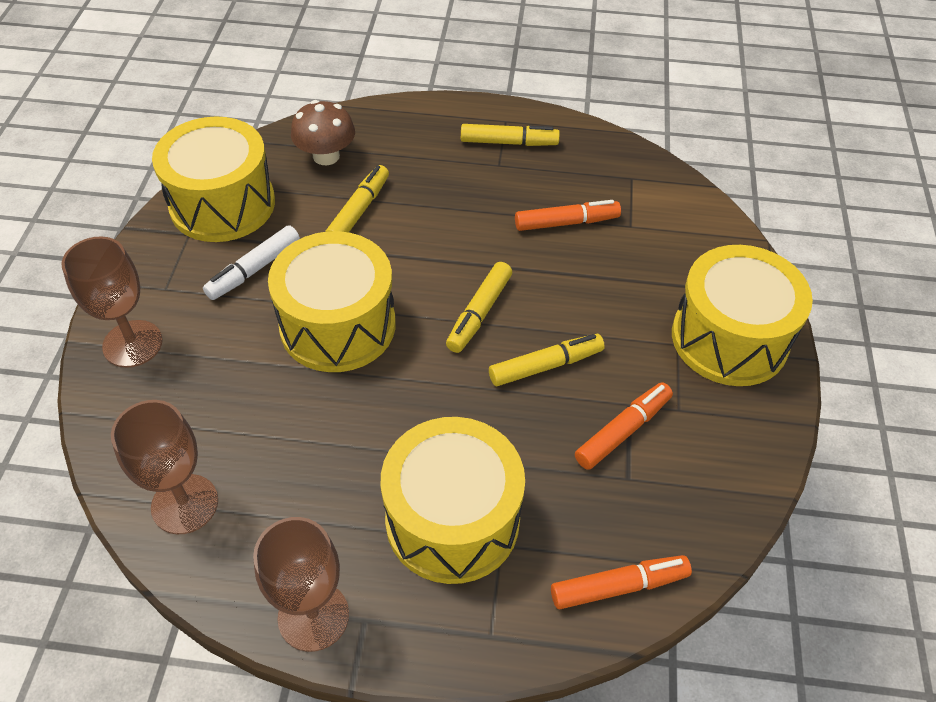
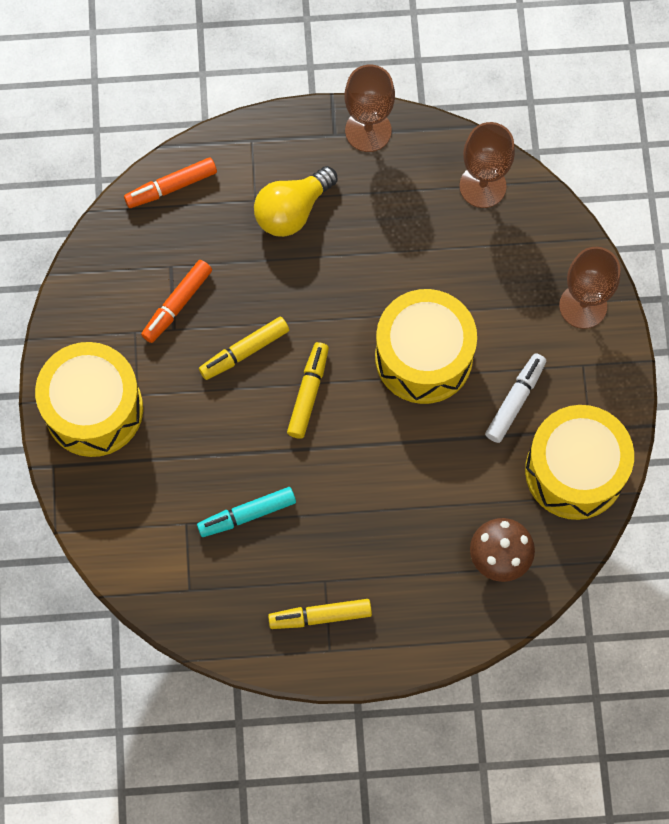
camera: 170 degrees right, 20 degrees up
(359, 211) = (445, 489): yellow marker -> none
(452, 520) = (292, 210): yellow drum -> yellow light bulb
(566, 223) = (247, 514): orange marker -> turquoise marker

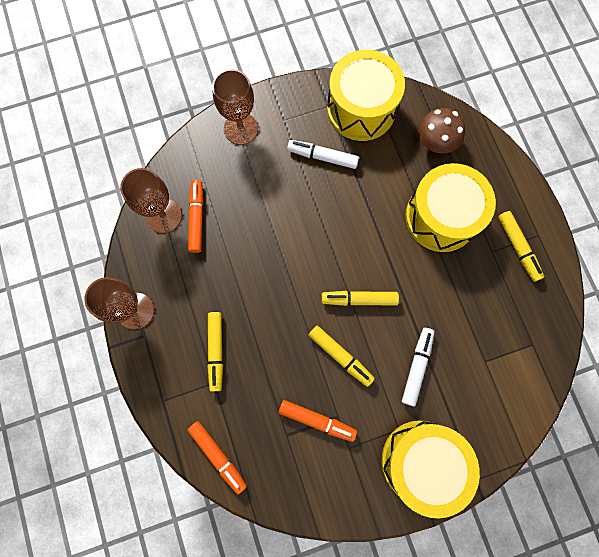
camera: 105 degrees left, 5 degrees up
(205, 438) = (416, 366): none -> white marker
(247, 514) = (464, 318): turquoise marker -> none
(292, 210) = (216, 351): yellow light bulb -> yellow marker
(423, 357) = (308, 225): yellow drum -> yellow drum (441, 217)
(469, 224) = (197, 218): none -> orange marker

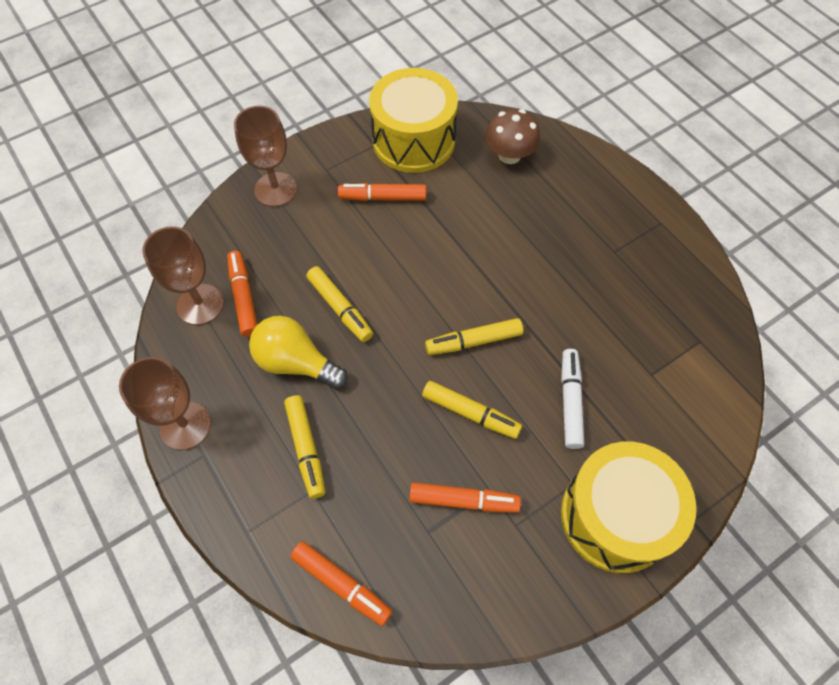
camera: 15 degrees left, 15 degrees down
(224, 282) = (296, 363): none -> yellow light bulb
(322, 157) = (382, 197): white marker -> orange marker
(441, 217) = (542, 229): yellow drum -> none
(517, 248) = (642, 241): yellow marker -> yellow marker (340, 308)

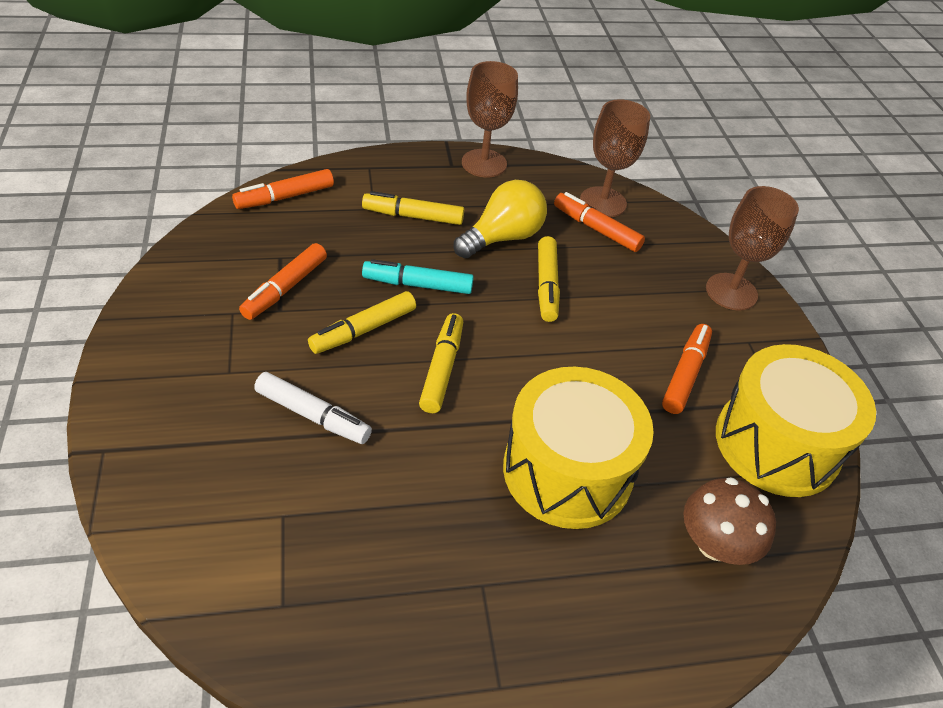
camera: 110 degrees right, 15 degrees down
(244, 297) = (596, 229): orange marker -> orange marker turned 150 degrees counterclockwise
(340, 308) = (546, 285): yellow marker -> yellow marker turned 75 degrees counterclockwise
(395, 400) = (417, 284): none -> turquoise marker
(615, 516) = (170, 387): yellow drum -> yellow drum (567, 471)

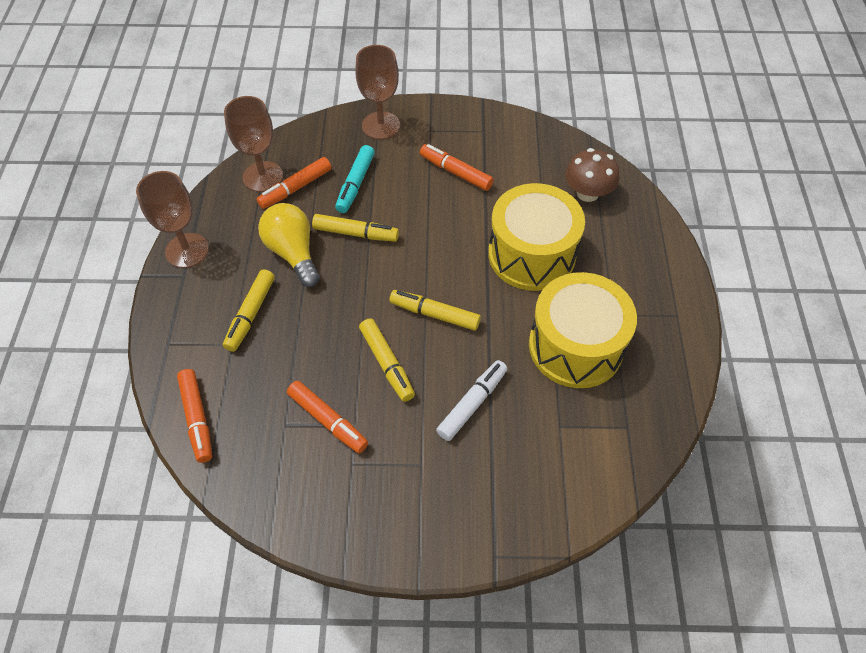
camera: 75 degrees left, 10 degrees up
(417, 284) = (340, 320): turquoise marker -> turquoise marker (355, 184)
(776, 443) = (517, 142): yellow drum -> yellow drum (575, 346)

